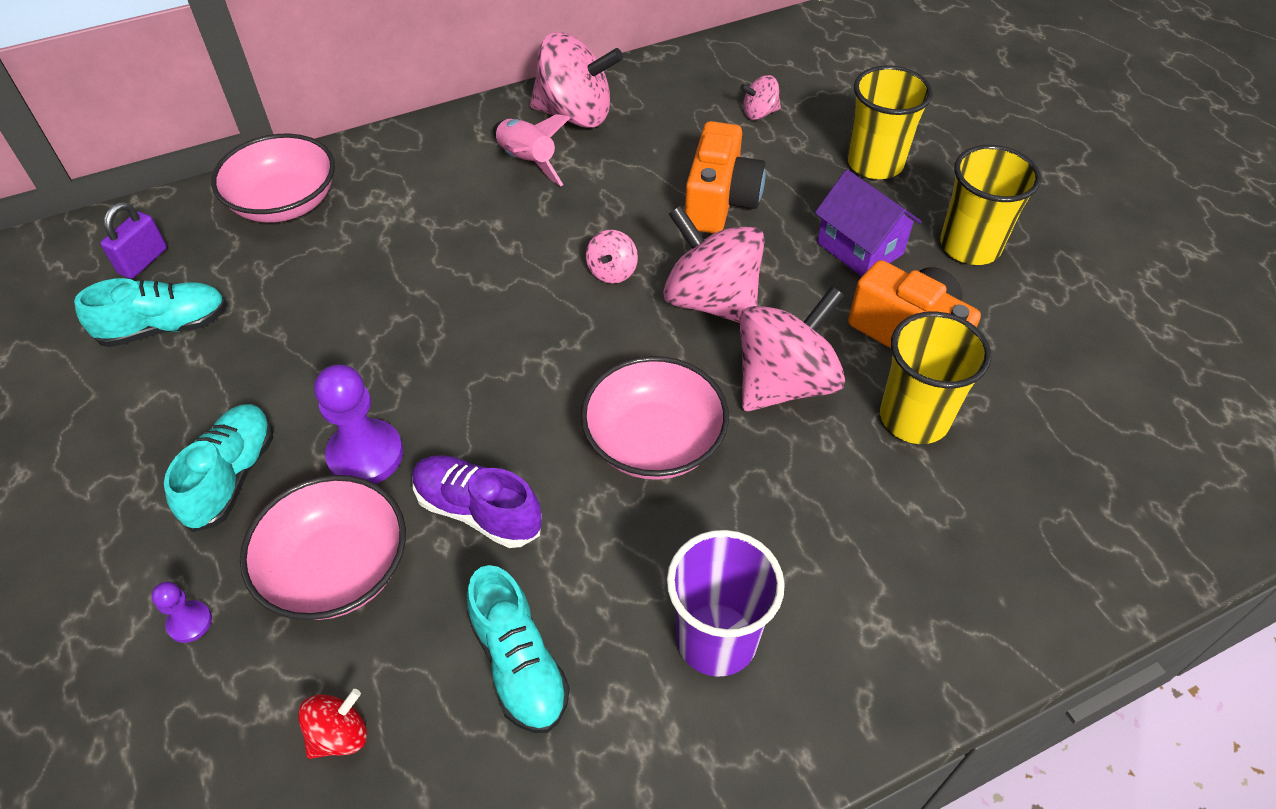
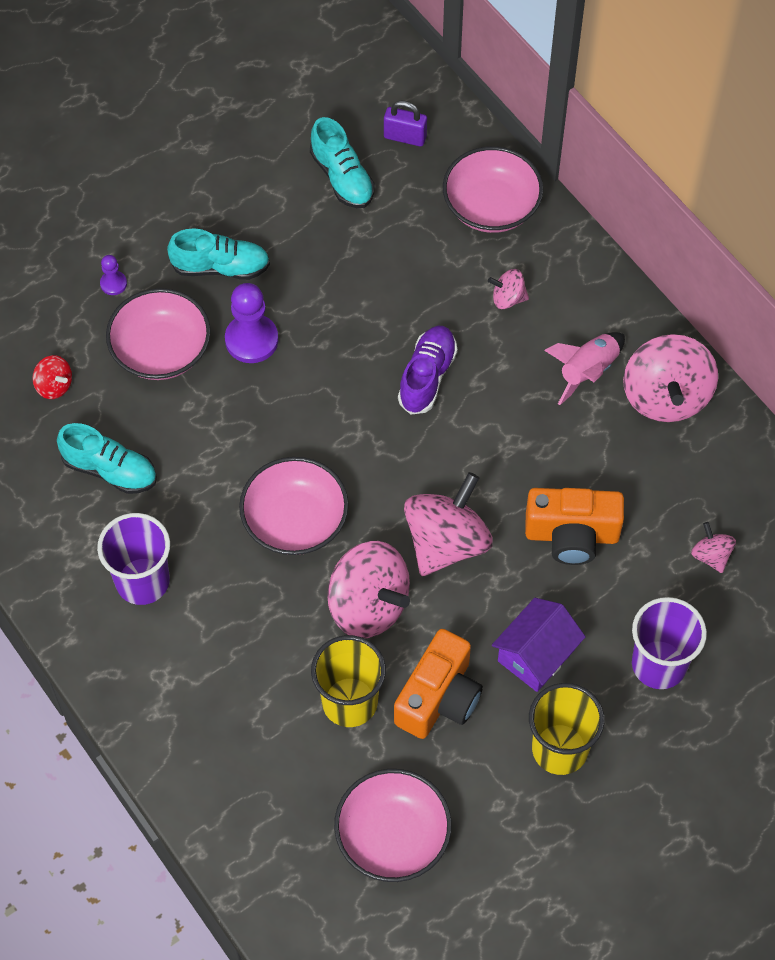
camera: 80 degrees right, 10 degrees up
(478, 511) = (217, 420): purple shoe -> purple shoe (427, 376)
(519, 664) = (110, 470): turquoise shoe -> turquoise shoe turned 120 degrees counterclockwise
(612, 272) = (464, 463): pink spinning top -> pink spinning top (508, 298)
(875, 163) = (659, 664): yellow cup -> purple cup
(1087, 400) = (392, 836): none -> pink bowl

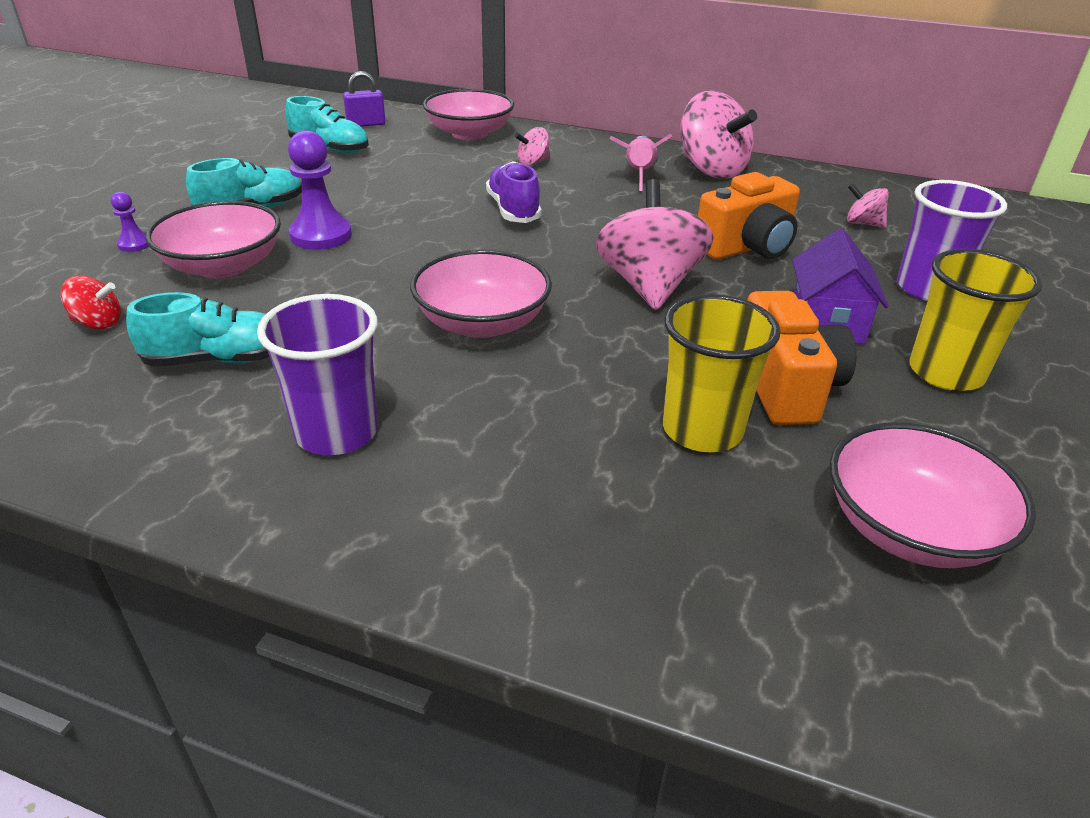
camera: 35 degrees left, 25 degrees down
(368, 605) = (628, 350): pink spinning top -> none

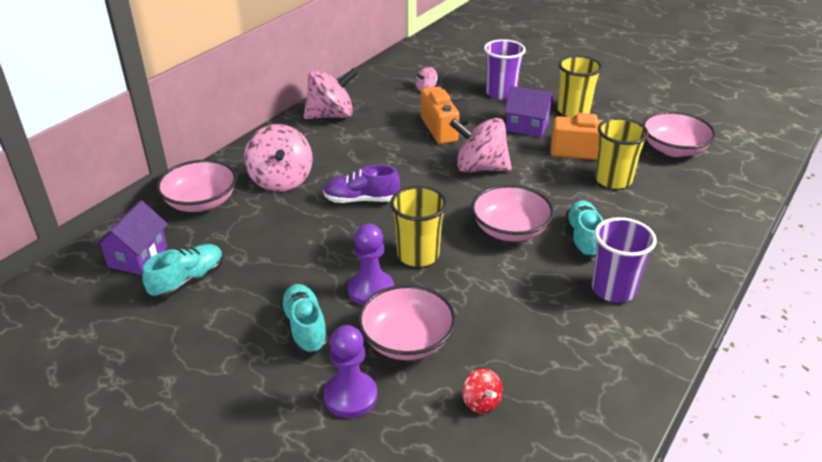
camera: 75 degrees left, 0 degrees up
(98, 323) = (481, 402): red spinning top -> red spinning top turned 135 degrees clockwise
(135, 244) = (350, 396): purple pawn -> purple pawn, size x1.97
(219, 359) = (537, 337): turquoise shoe -> turquoise shoe (583, 238)
(366, 124) = (138, 257): purple padlock -> purple house
(399, 257) = (418, 255): none -> yellow cup
(533, 162) = (281, 180): pink spinning top -> pink spinning top, size x2.12
(639, 175) = (326, 142): pink rocket -> none

